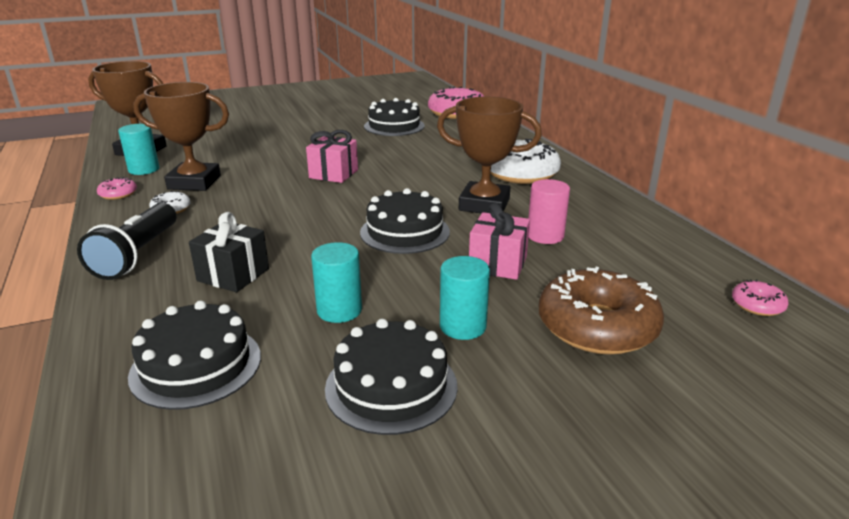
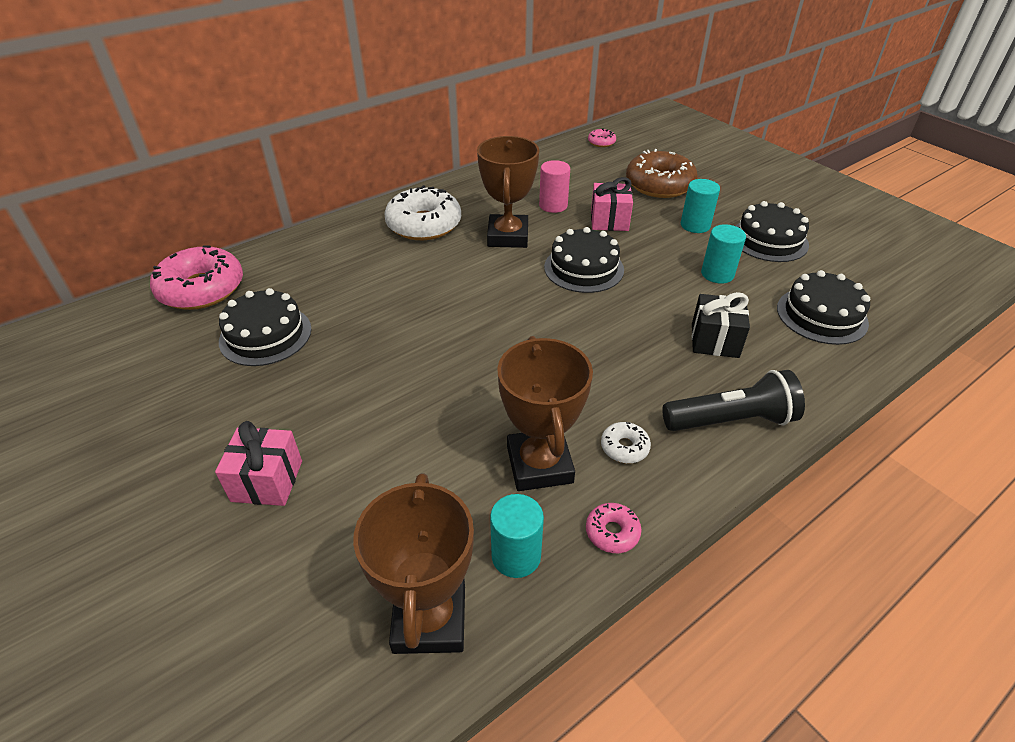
camera: 105 degrees left, 15 degrees up
(333, 174) = (466, 344): pink gift -> pink gift (267, 481)

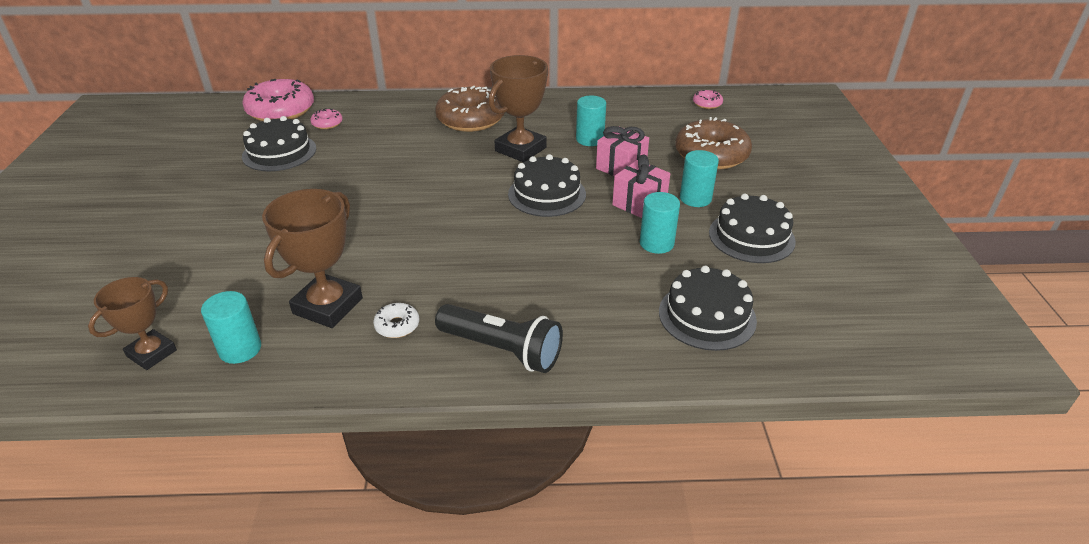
camera: 35 degrees right, 5 degrees down
(267, 481) = (174, 235): pink gift -> pink gift (639, 204)
(424, 224) = (470, 119): white donut -> brown donut
(429, 619) = (152, 353): brown trophy -> brown trophy, size x0.64
(553, 205) = (590, 139): pink cylinder -> turquoise cylinder
(612, 532) = (313, 370): pink donut -> pink donut (327, 123)
(714, 340) = (576, 290): black gift -> none

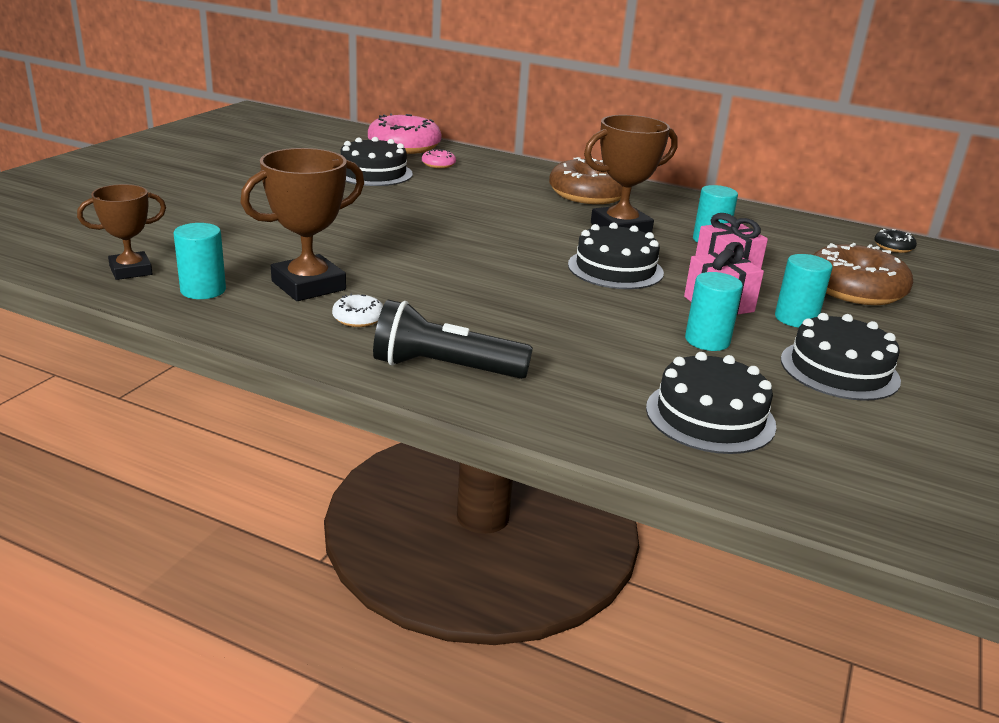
camera: 25 degrees right, 10 degrees down
(502, 350) = (444, 368): black flashlight -> black flashlight turned 135 degrees clockwise
(707, 104) = (893, 247): pink donut -> black donut

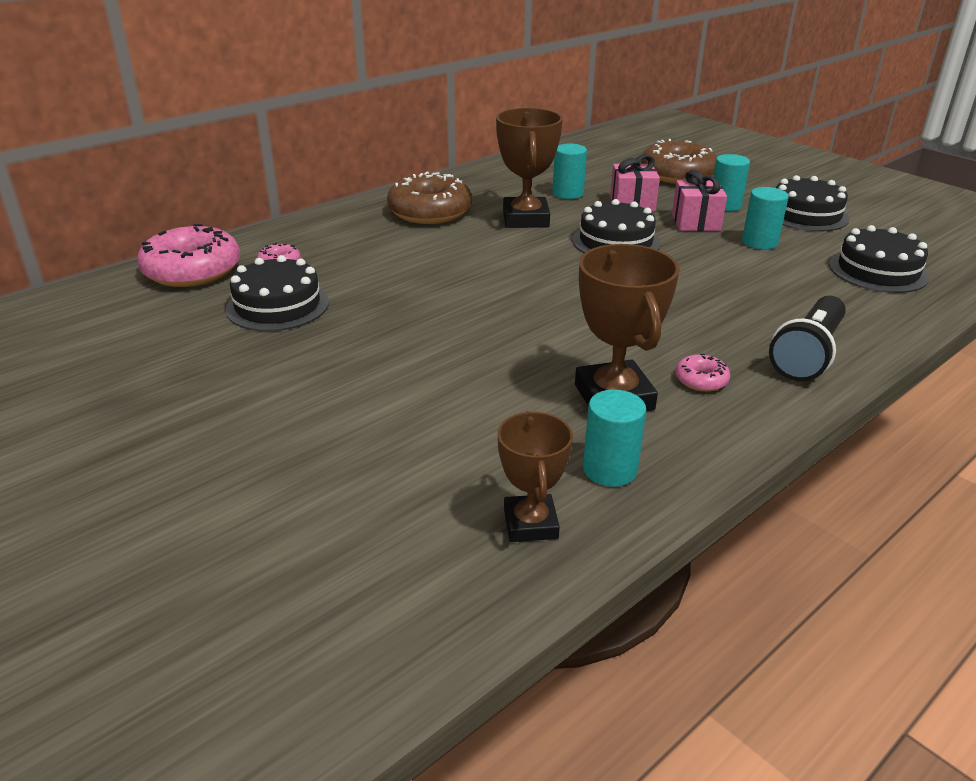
camera: 65 degrees left, 5 degrees up
(358, 318) = (701, 380): white donut -> pink donut
(893, 247) = (605, 143): black donut -> none

